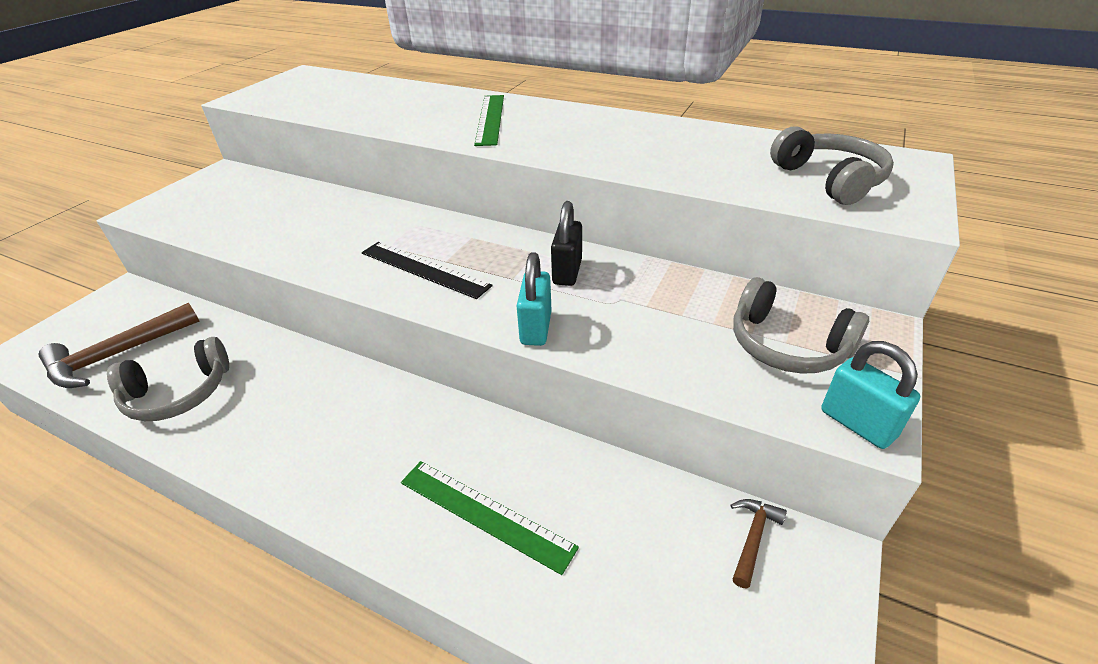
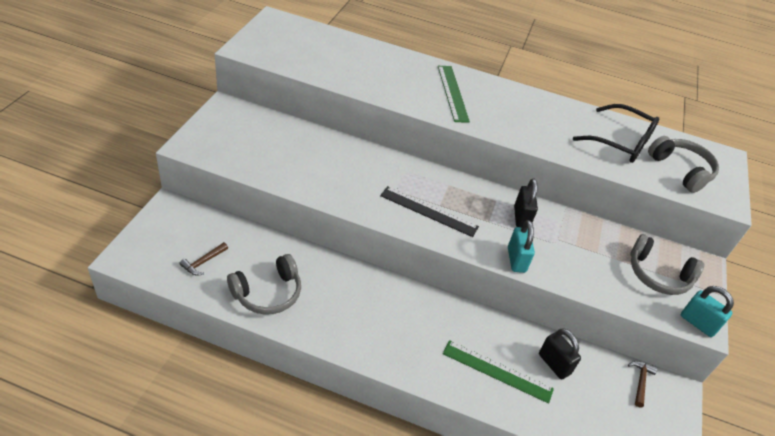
camera: 15 degrees left, 5 degrees up
(117, 355) = (203, 262): brown hammer -> brown hammer, size x0.50
(592, 502) = (554, 364): none -> black padlock
(730, 153) = (620, 142): none -> black glasses

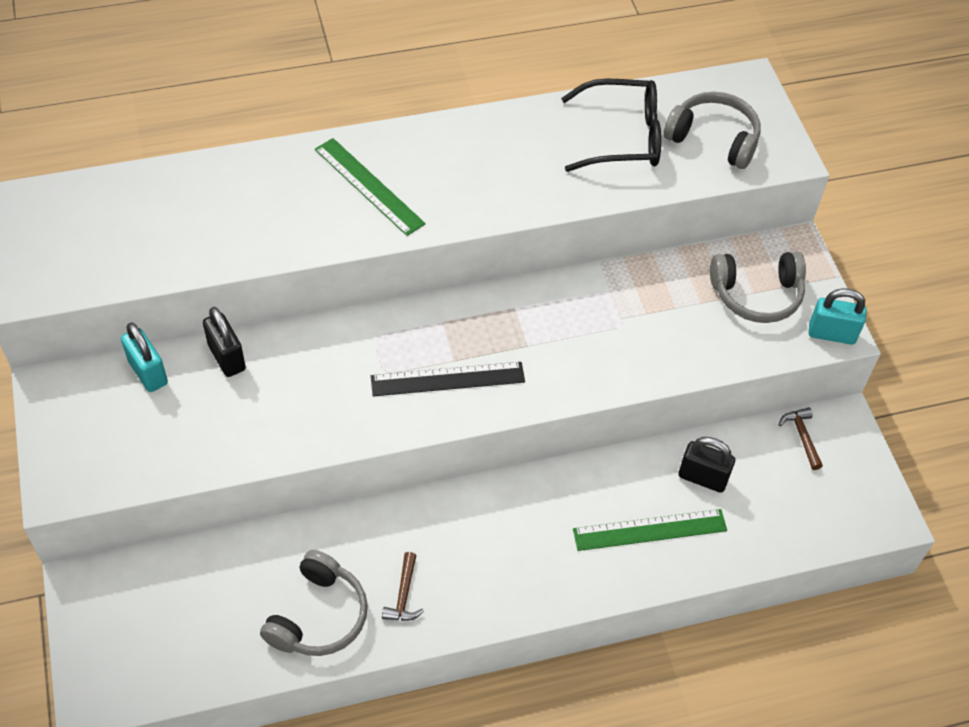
camera: 30 degrees left, 10 degrees up
(203, 262) = (202, 632): brown hammer -> brown hammer (404, 595)
(516, 260) = (595, 381): turquoise padlock -> turquoise padlock (148, 372)
(521, 217) = (560, 314): black padlock -> black padlock (227, 357)

